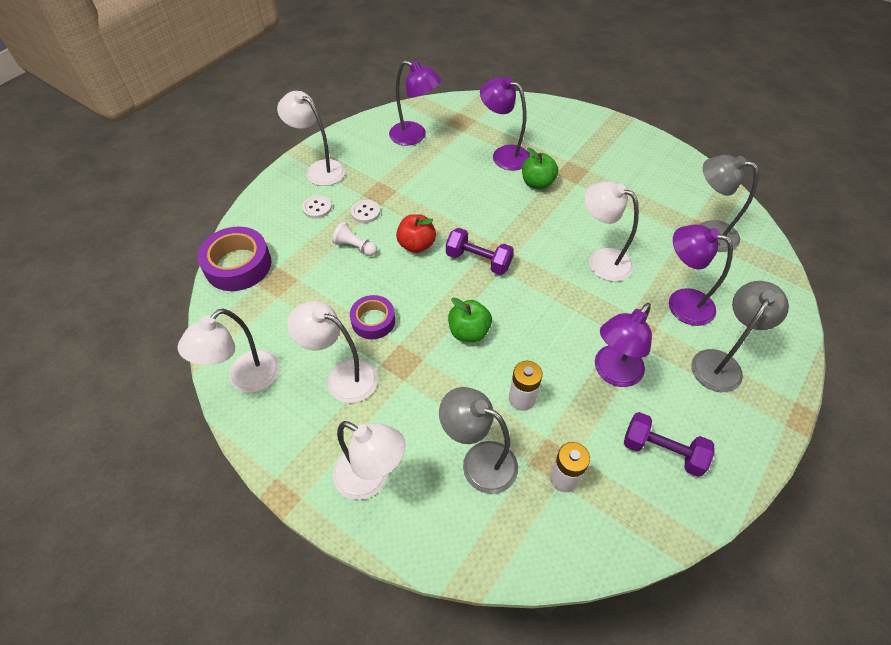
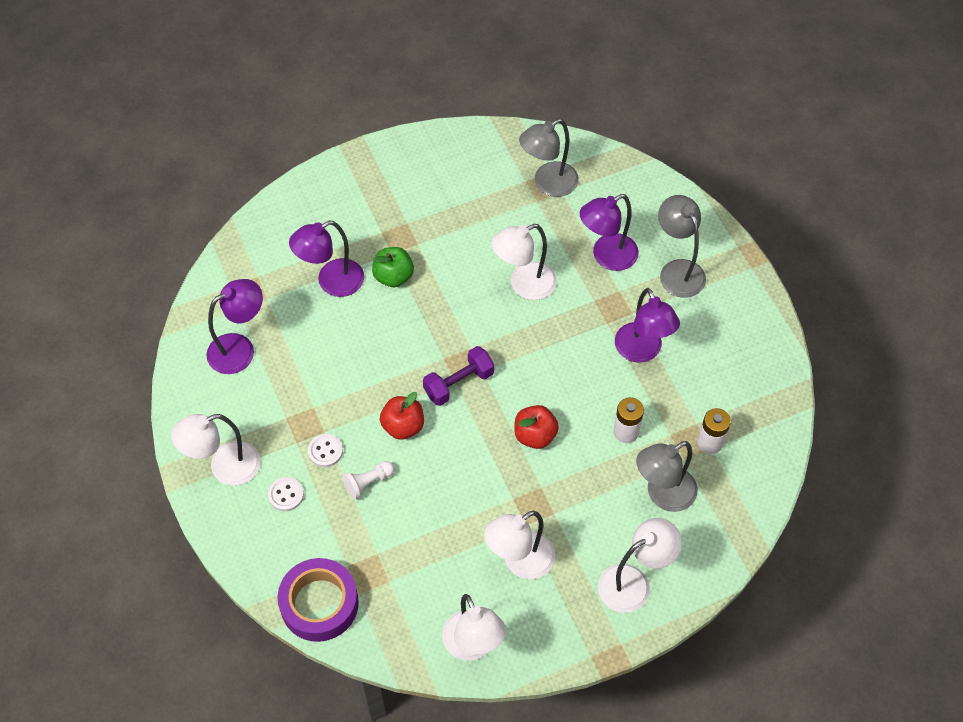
camera: 60 degrees left, 5 degrees up
(373, 321) = (473, 508): purple tape -> none
(469, 332) = (535, 435): green apple -> red apple
(662, 451) = (726, 362): purple dumbbell -> none

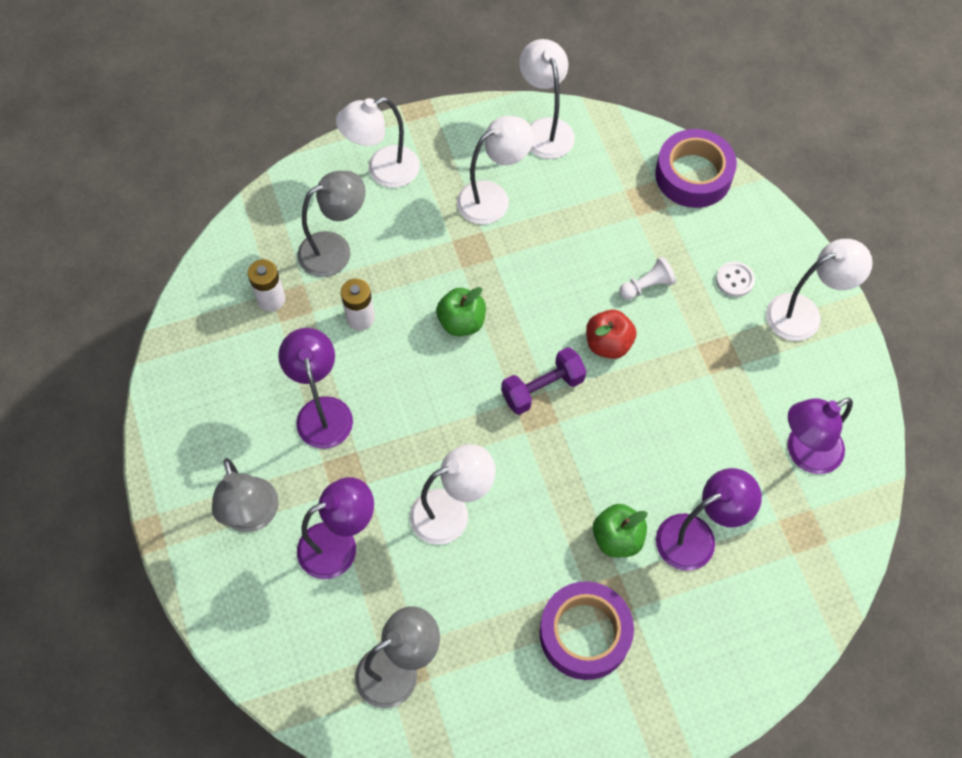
camera: 175 degrees left, 5 degrees up
(325, 451) = (694, 323): white button -> none
(417, 214) = (584, 633): none -> purple tape
(535, 435) = (461, 322): red apple -> green apple

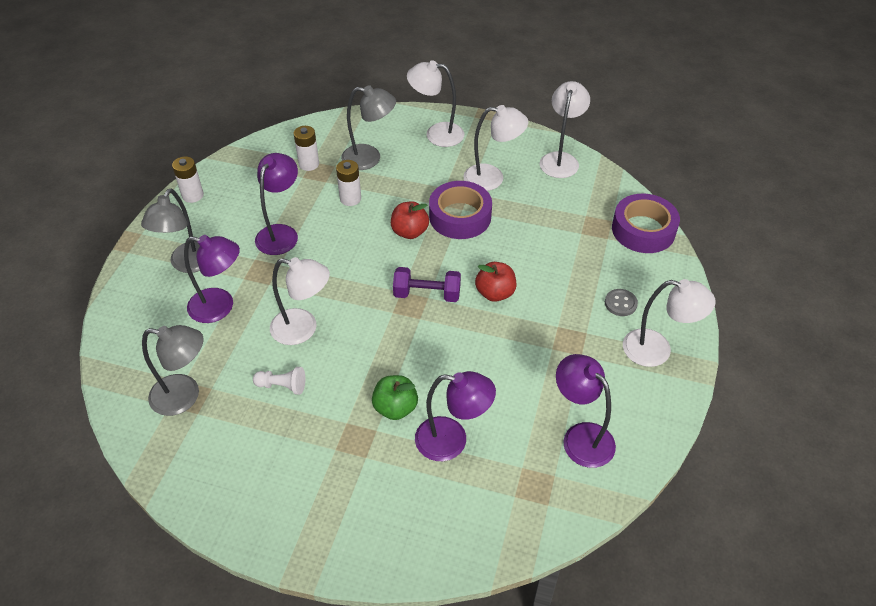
camera: 35 degrees right, 15 degrees down
(171, 425) = (193, 195): none -> white battery
(461, 322) = (409, 232): green apple -> red apple
(584, 633) = (319, 451): purple tape -> purple tape (460, 216)
(647, 286) = (552, 275): white pawn -> white pawn (282, 386)
(734, 280) = (620, 303): white button -> grey button
(804, 453) = (580, 437): purple lamp -> purple lamp turned 45 degrees clockwise

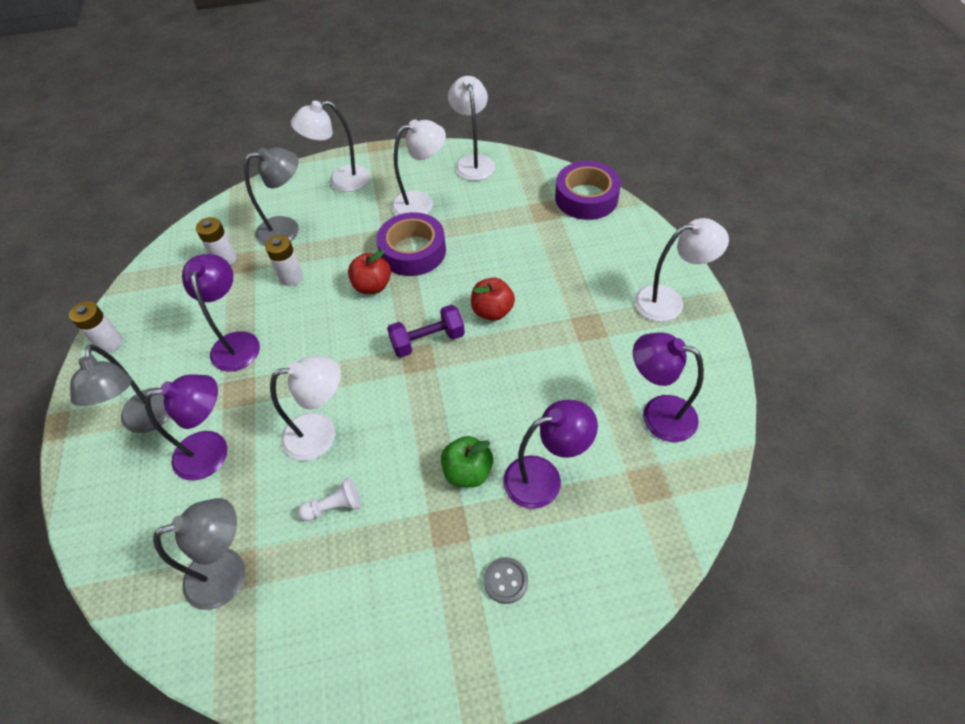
camera: 25 degrees left, 5 degrees up
(620, 303) = (610, 272): grey button -> grey button (505, 581)

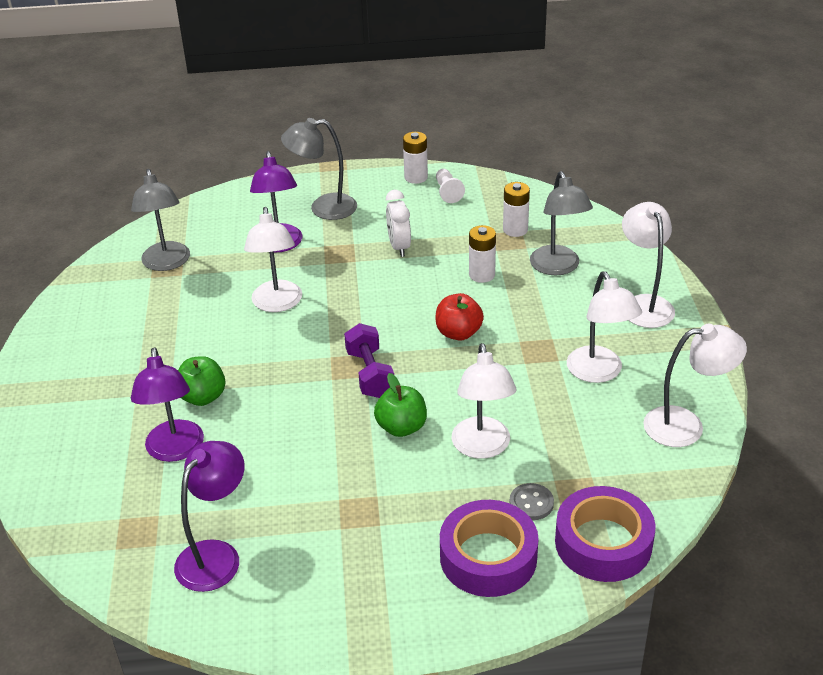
camera: 95 degrees right, 15 degrees down
(236, 342) = (399, 247): purple lamp -> white clock
(334, 506) = (200, 314): white pawn -> white pawn (448, 192)
(413, 251) = (510, 364): purple tape -> purple tape (488, 557)
(492, 311) = (401, 427): red apple -> green apple
(505, 581) = (88, 415): grey button -> grey button (531, 503)
(669, 301) = (383, 602): white lamp -> white lamp (482, 447)

